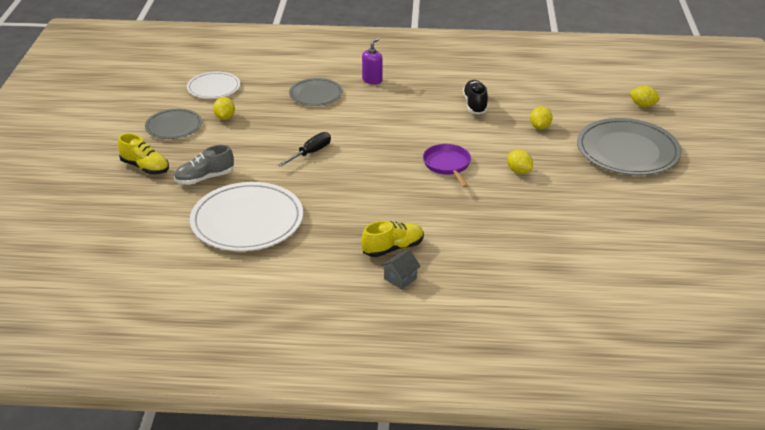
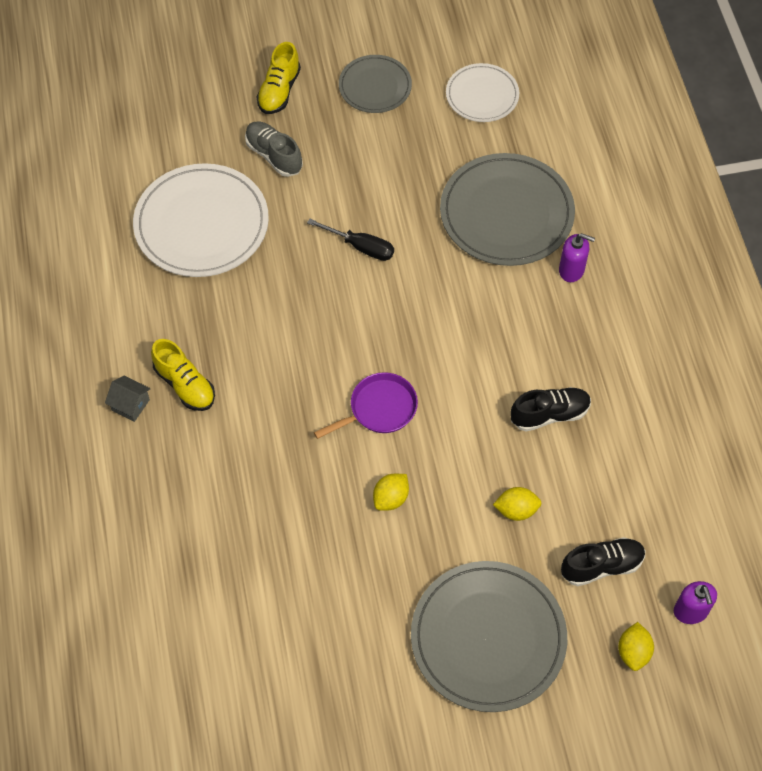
camera: 75 degrees right, 25 degrees up
(225, 117) = (413, 131): yellow lemon -> none
(316, 94) = (506, 213): grey plate -> grey plate, size x1.75
(585, 105) = (601, 566): none -> black shoe
(619, 84) = (690, 611): none -> purple soap dispenser

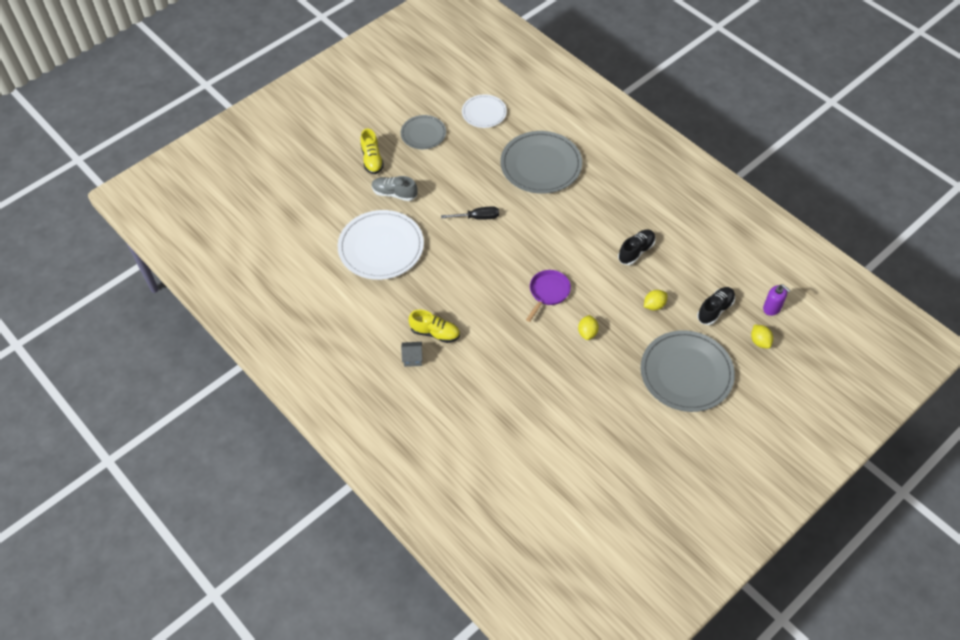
camera: 30 degrees left, 5 degrees down
(571, 270) = (594, 177): purple soap dispenser -> none

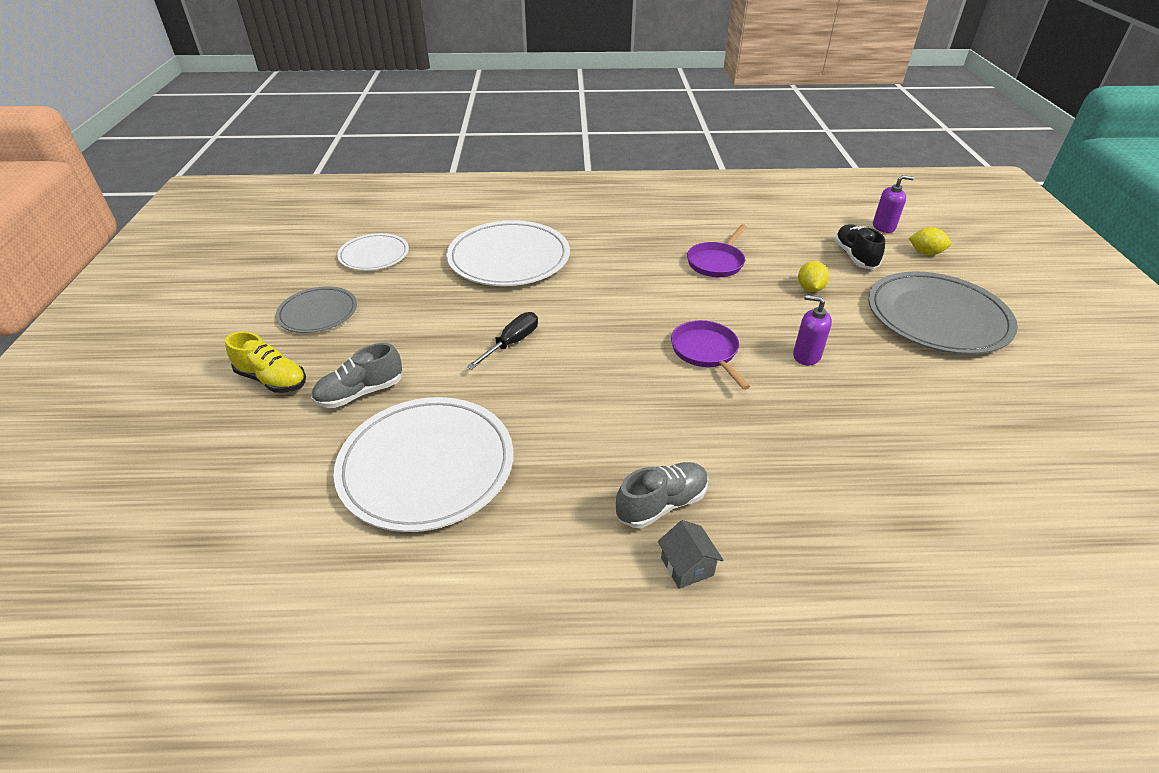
camera: 50 degrees left, 15 degrees down
(412, 358) = (687, 566): grey house -> grey house turned 60 degrees counterclockwise
(435, 333) = (661, 504): yellow shoe -> grey shoe
(541, 165) = (509, 258): grey plate -> white plate
(587, 332) = (806, 356): yellow lemon -> purple soap dispenser
(636, 251) = (716, 262): black shoe -> purple pan

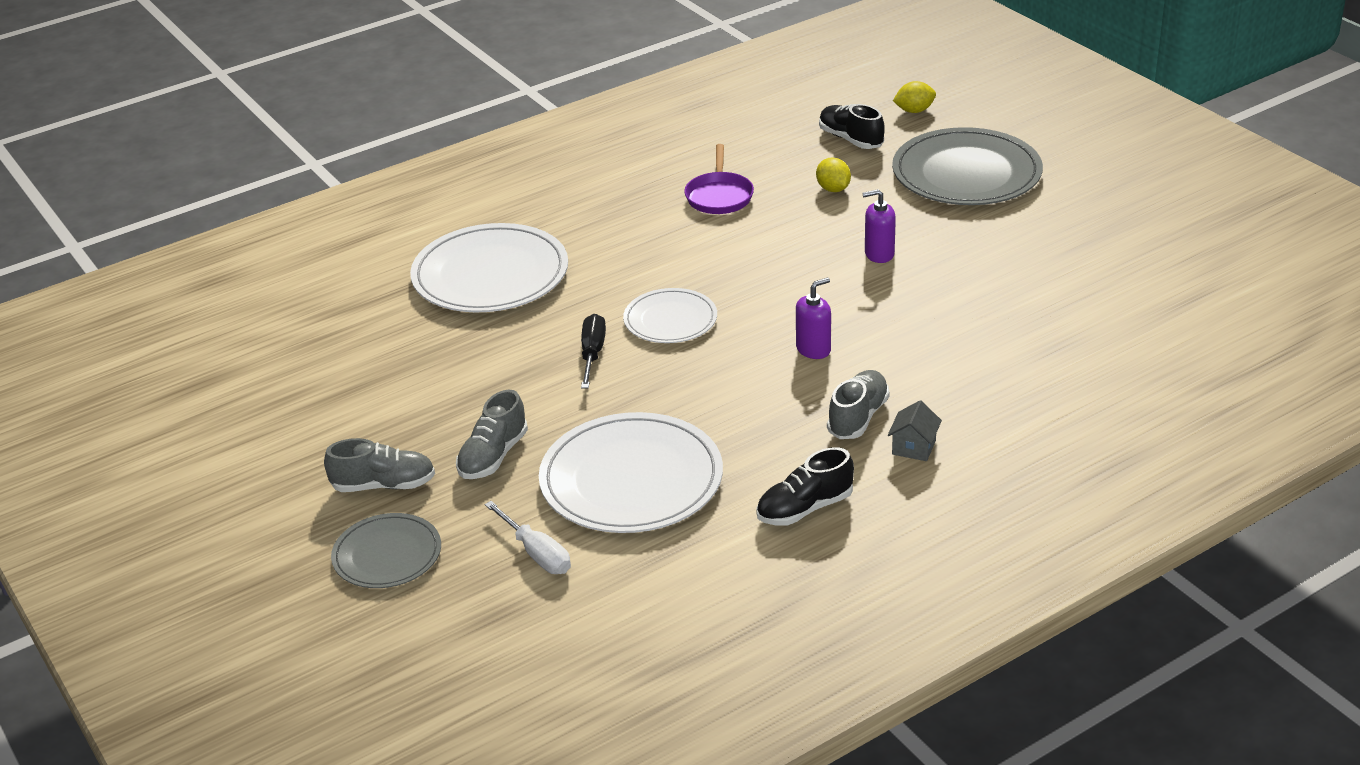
camera: 30 degrees left, 5 degrees down
(272, 380) = (383, 485): yellow shoe -> grey shoe
(291, 496) = (536, 553): none -> white screwdriver
(318, 313) = (343, 411): grey plate -> grey plate (387, 555)
(374, 255) = (325, 331): white plate -> white plate (670, 320)
(529, 579) = (804, 508): none -> black shoe
(687, 566) = (914, 447): grey house -> grey house turned 75 degrees clockwise
(706, 352) = (787, 287): purple pan -> none
(883, 227) = (855, 95): purple soap dispenser -> purple soap dispenser (813, 349)

